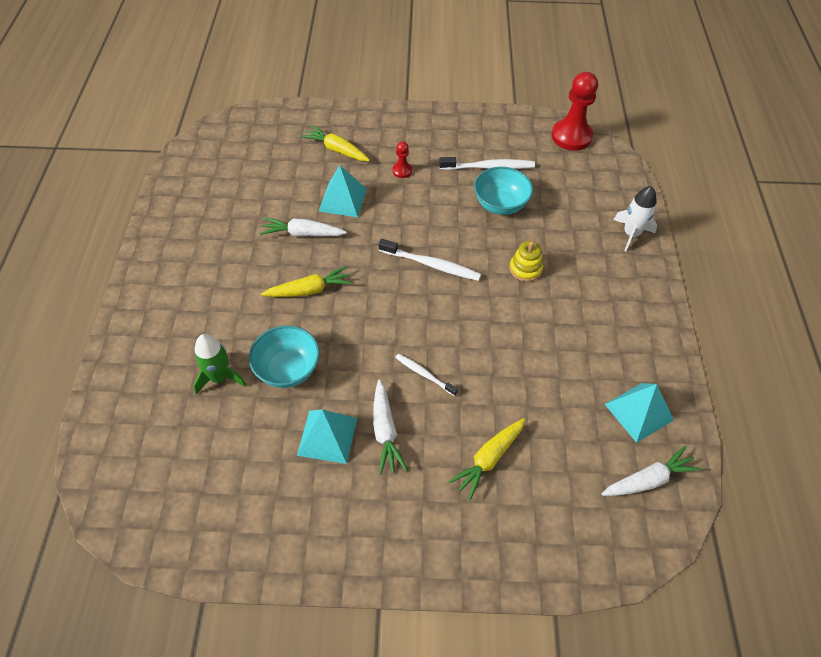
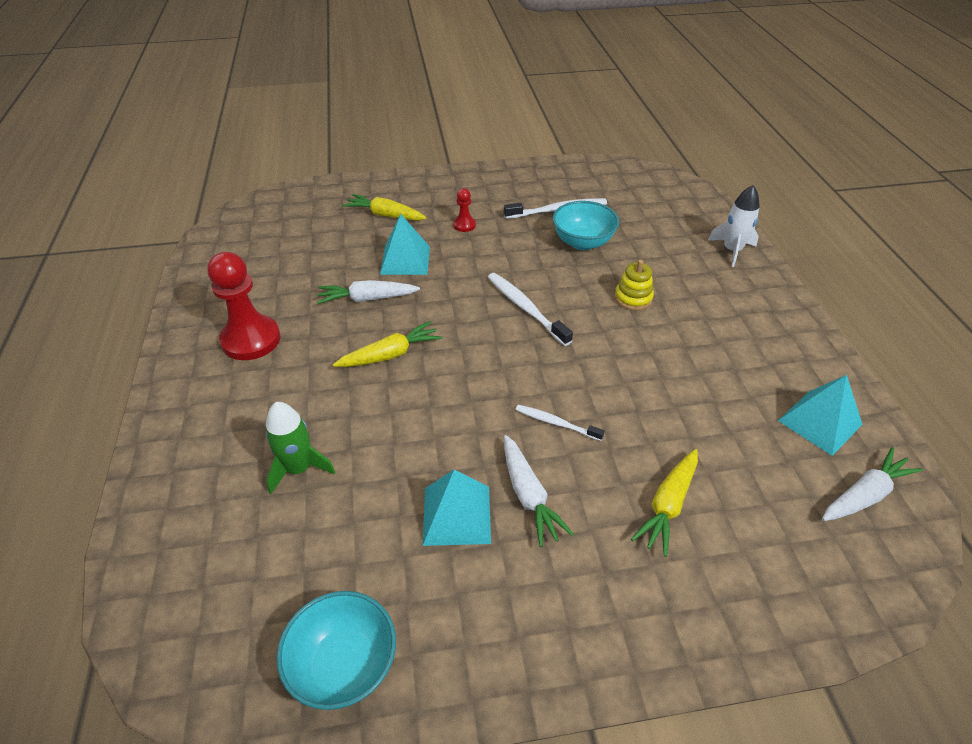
camera: 10 degrees left, 10 degrees down
(288, 369) = (385, 445): turquoise bowl -> turquoise bowl (344, 665)
(431, 264) = (526, 308): white toothbrush -> white toothbrush turned 135 degrees counterclockwise
(571, 136) = (633, 174): red pawn -> red pawn (251, 340)

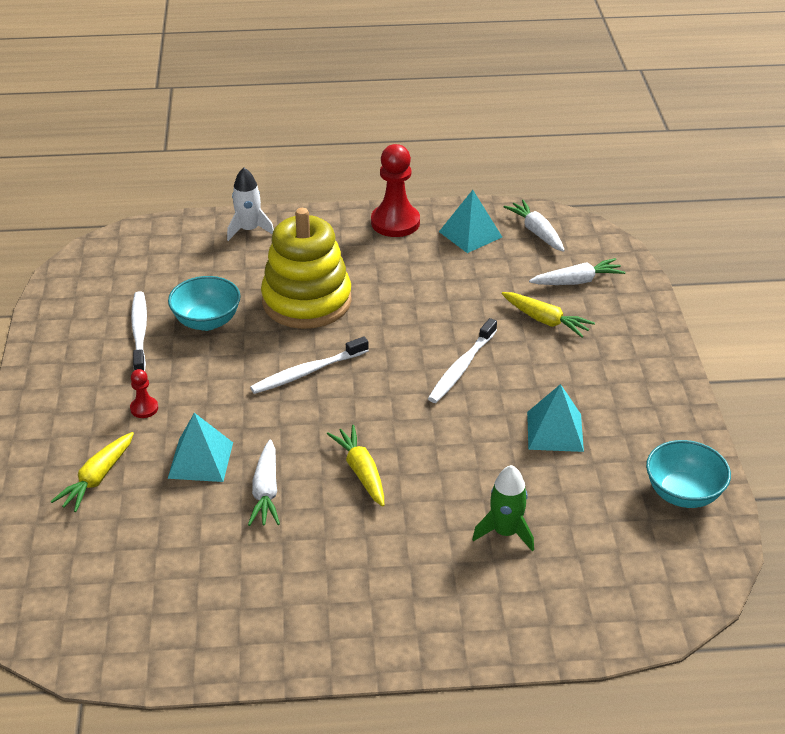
camera: 85 degrees left, 5 degrees down
(251, 340) = (319, 589): red pawn -> red pawn (395, 222)
(529, 496) = (537, 390): white carrot -> white carrot (577, 281)
(556, 423) = (462, 367): white toothbrush -> white toothbrush, size x1.61
(633, 298) = (307, 301): yellow stacking toy -> yellow stacking toy, size x2.41

